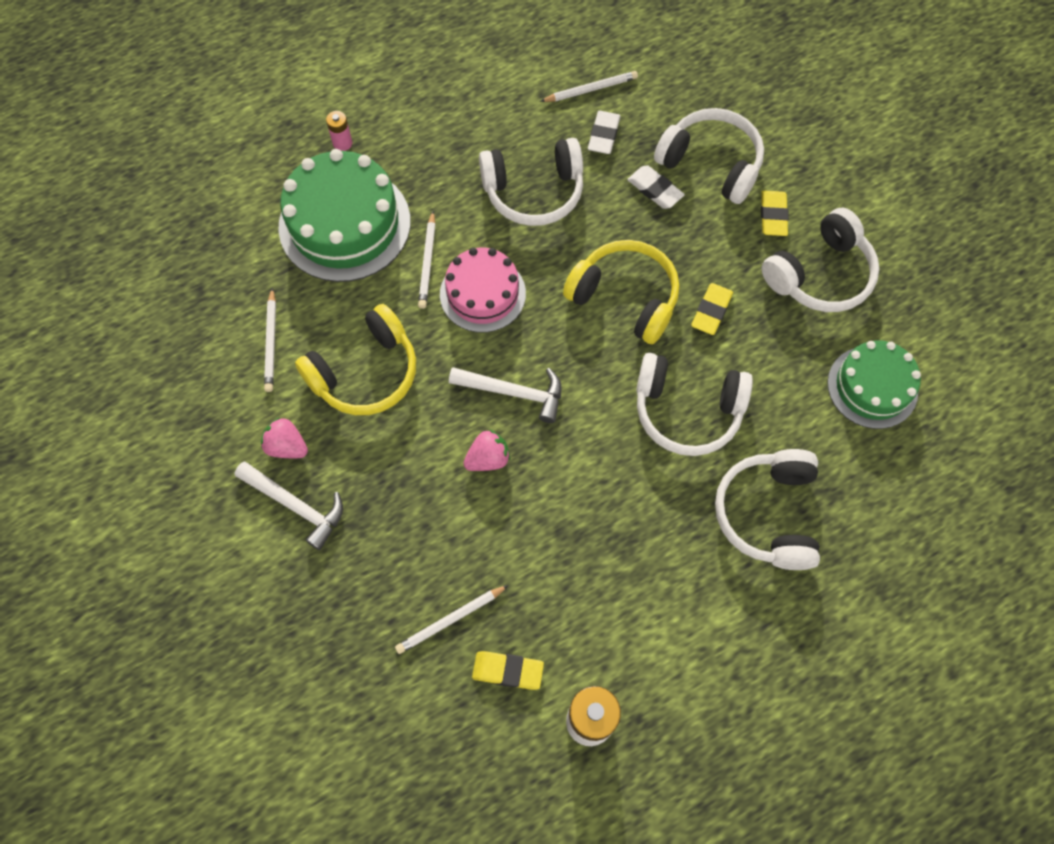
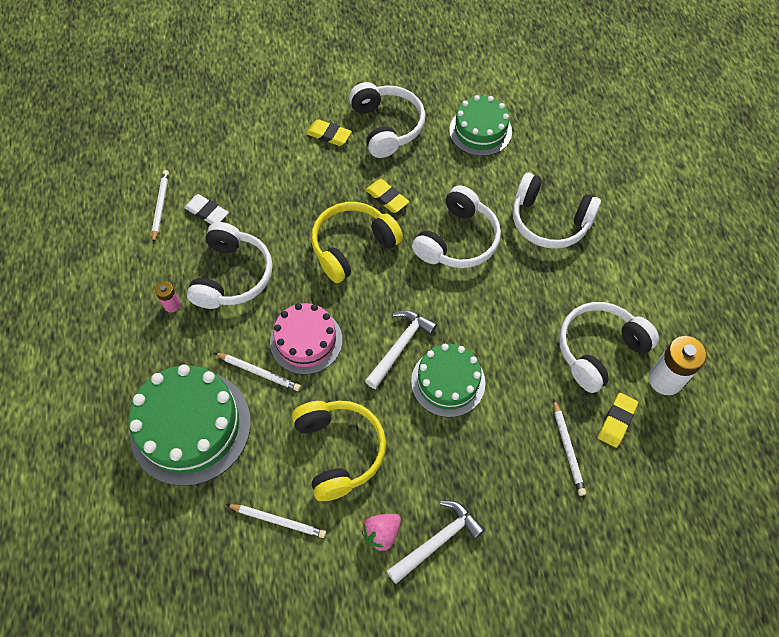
camera: 70 degrees left, 5 degrees down
(342, 143) = (108, 405): pink battery -> pink battery (172, 305)
(488, 459) = (448, 382): pink strawberry -> green cake
(655, 190) = (272, 196): white eraser -> none
(711, 164) = (268, 155): white headphones -> white headphones (599, 350)

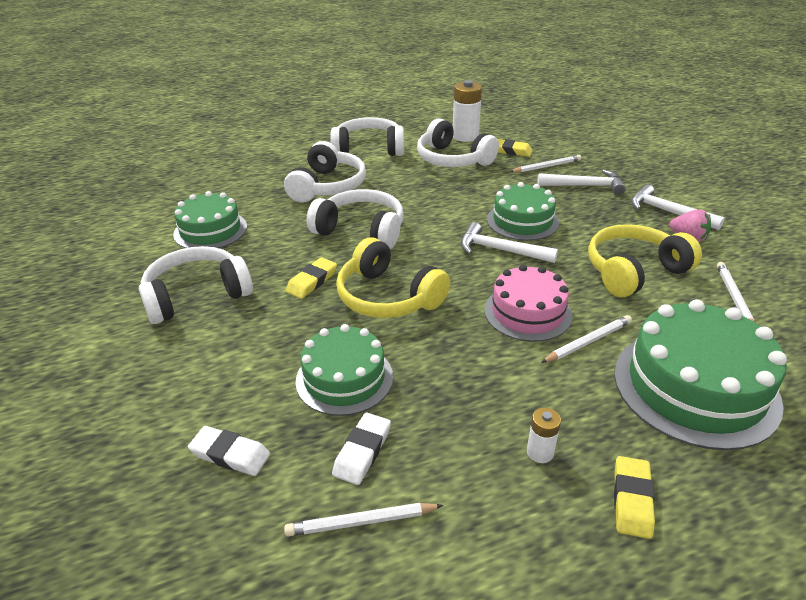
camera: 100 degrees left, 25 degrees down
(172, 305) = (540, 452): pink battery -> white battery
(227, 149) = (230, 454): none -> white eraser
(232, 276) = (465, 395): white headphones -> white headphones (368, 149)
(259, 373) = (588, 342): white pencil -> white pencil turned 45 degrees clockwise
(271, 209) = (344, 378): none -> green cake
(329, 135) = (207, 344): yellow eraser -> yellow eraser (632, 500)
(512, 474) = (585, 186): none -> white hammer

